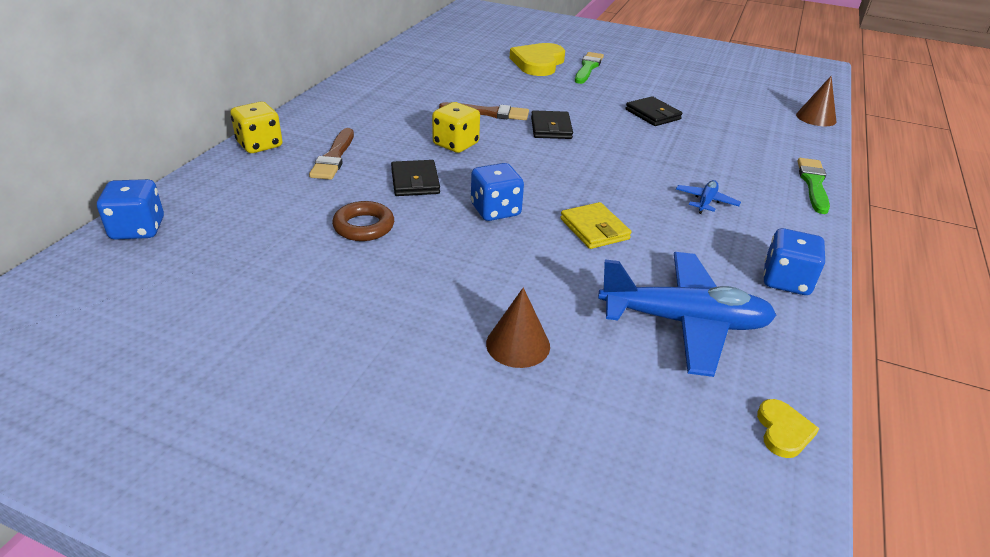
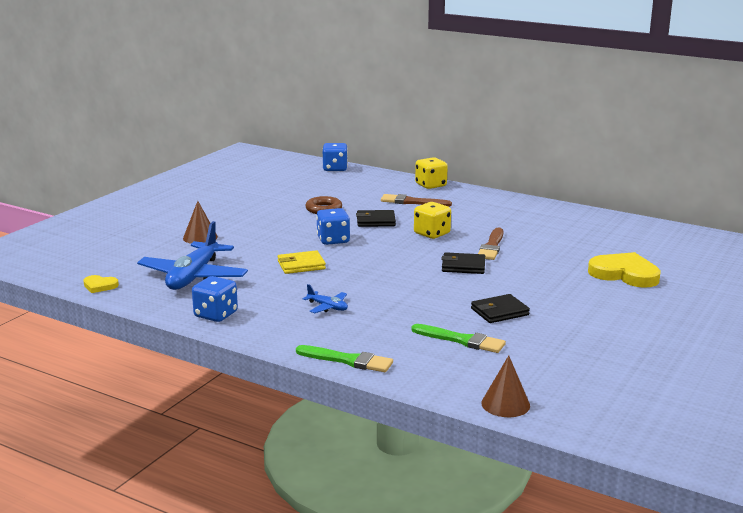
camera: 100 degrees right, 15 degrees down
(588, 67) = (622, 296): green brush -> green brush (461, 340)

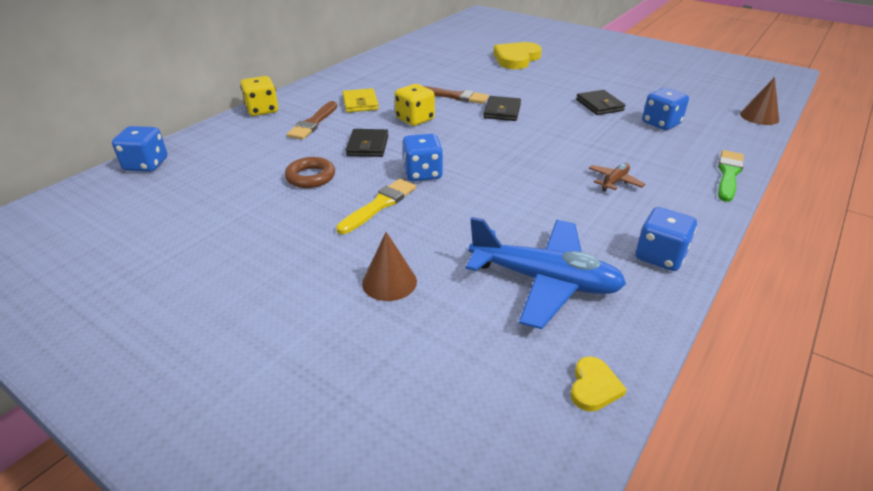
camera: 85 degrees left, 15 degrees up
(286, 230) = (379, 205): none -> yellow brush
(301, 265) = (500, 195): yellow wallet -> yellow wallet (360, 103)
(328, 307) = (614, 181): blue plane -> brown plane
(461, 340) = (661, 123): green brush -> blue dice

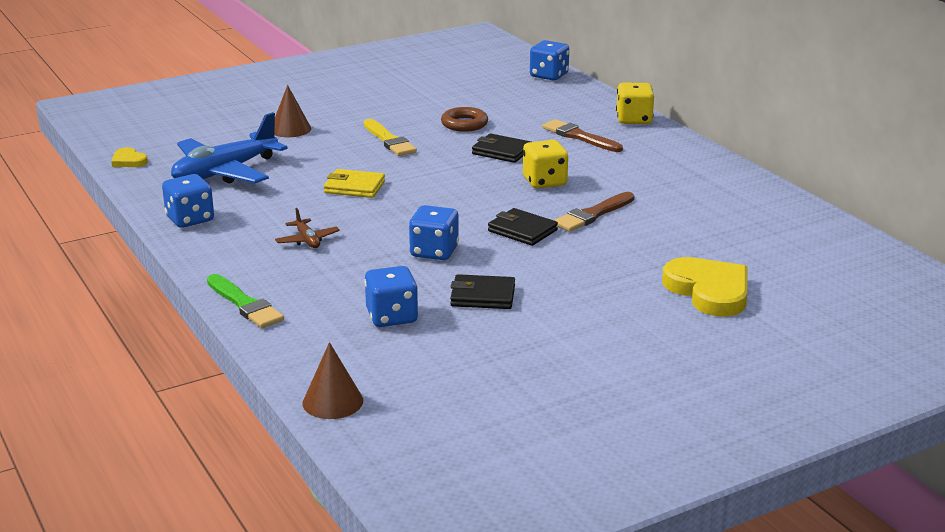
camera: 115 degrees right, 10 degrees down
(360, 103) = (614, 163): yellow wallet -> yellow wallet (354, 187)
(422, 173) = (422, 164): blue dice -> blue dice (434, 252)

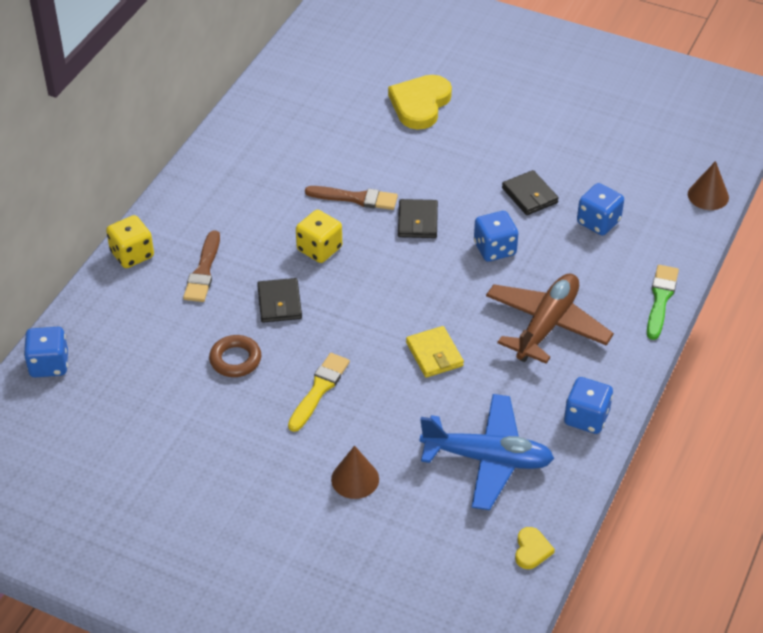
camera: 125 degrees left, 20 degrees up
(307, 240) = (547, 325): brown plane -> brown plane, size x2.27

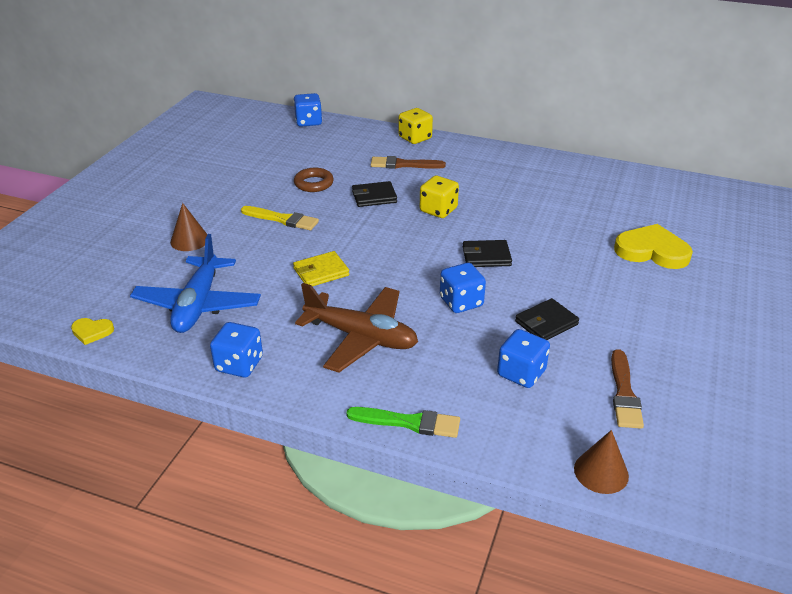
camera: 85 degrees right, 10 degrees down
(356, 198) = (506, 223): brown brush -> brown brush (624, 393)

